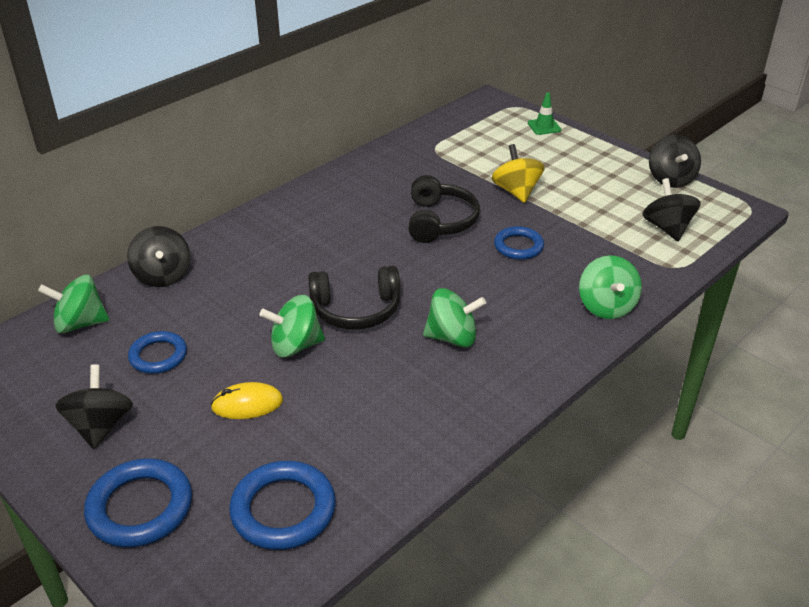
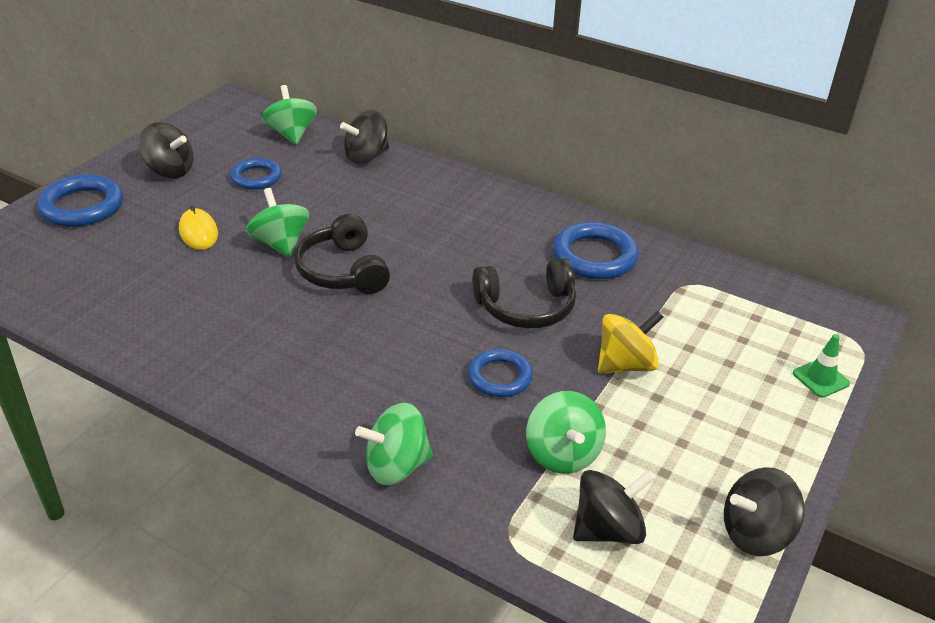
camera: 75 degrees right, 0 degrees up
(100, 426) = (170, 171): black spinning top -> black spinning top turned 45 degrees clockwise
(283, 510) = (72, 273): blue ring -> blue ring (594, 256)
(452, 337) = (310, 341): green spinning top -> green spinning top (562, 454)

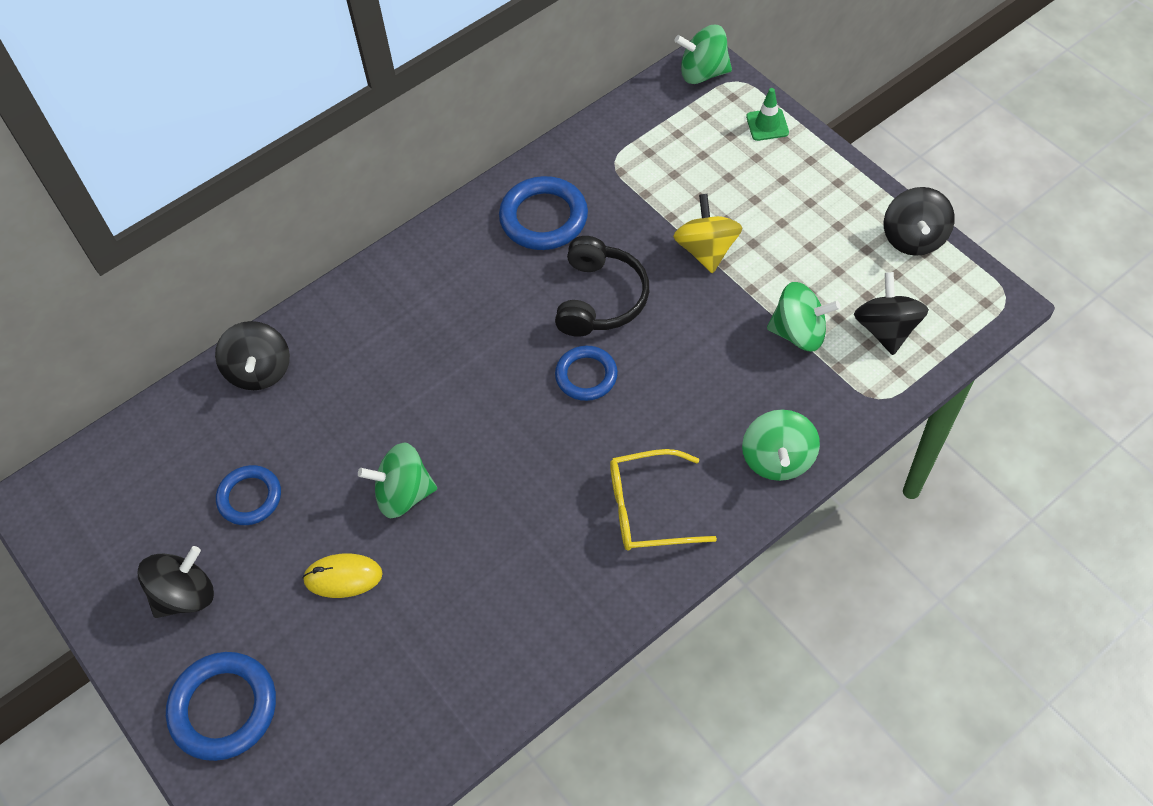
camera: 65 degrees left, 20 degrees up
(291, 134) = (165, 441): green spinning top -> green spinning top (703, 73)
(308, 384) = (649, 508): none -> yellow glasses
(342, 271) = (479, 443): black headphones -> none
(500, 377) = (690, 349): blue ring -> blue ring (586, 376)

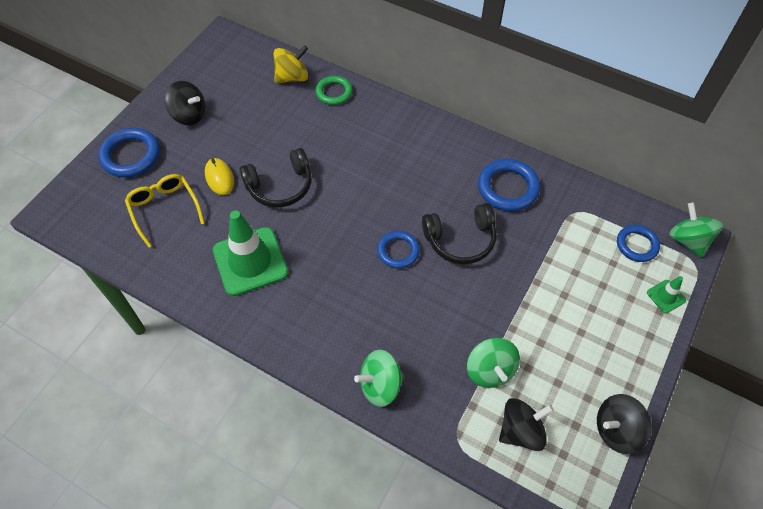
camera: 65 degrees right, 0 degrees up
(250, 497) = (254, 119): blue ring -> blue ring (637, 245)
(260, 371) = (334, 92): black spinning top -> green ring
(403, 494) = (280, 186): green spinning top -> black headphones
(520, 570) = (250, 261): none -> green traffic cone
(649, 508) = (315, 318): yellow glasses -> yellow glasses (164, 209)
(706, 250) = (531, 290): yellow spinning top -> yellow spinning top (292, 77)

